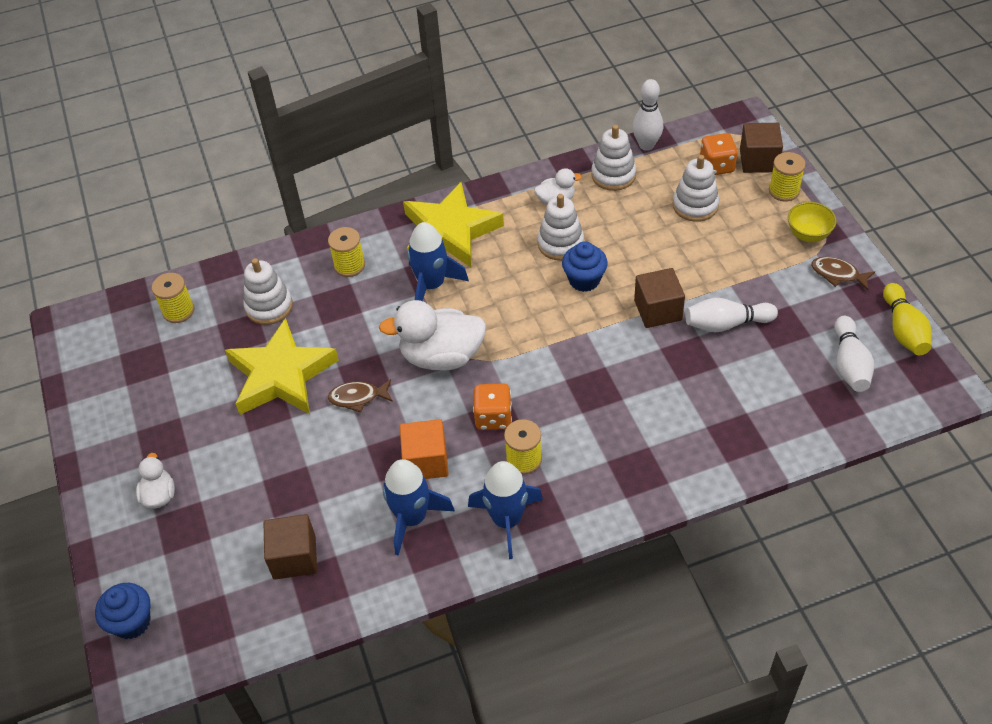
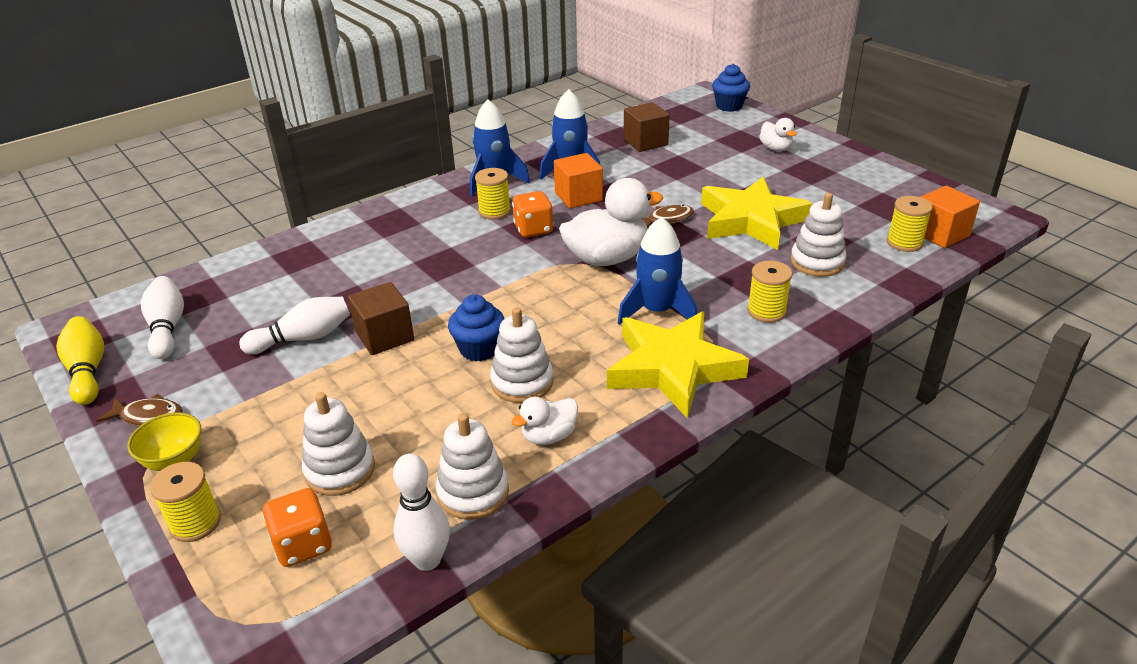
camera: 160 degrees right, 15 degrees down
(139, 314) = (940, 234): none -> orange cube
(758, 160) = (228, 571): brown cube -> none

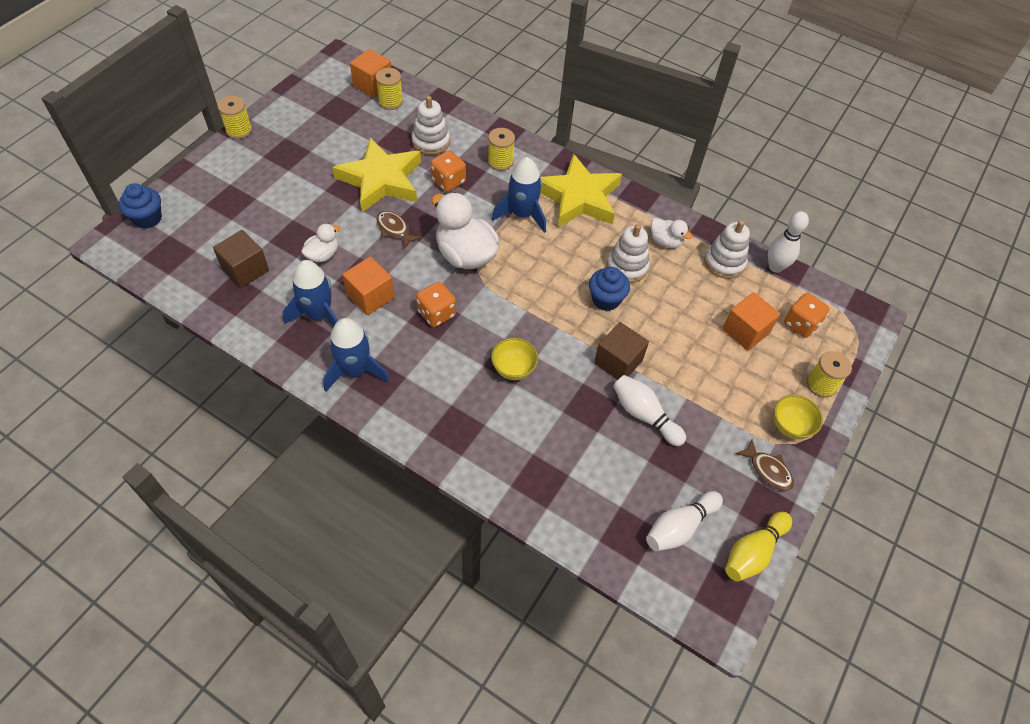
camera: 115 degrees left, 20 degrees up
(148, 416) = (768, 470): brown fish -> brown fish turned 150 degrees clockwise
(340, 470) = (745, 331): white stacking toy -> orange cube
(431, 263) = (513, 369): none -> yellow bowl
(494, 211) = (414, 352): yellow spool -> yellow spool (239, 130)
(737, 265) = (448, 181): none -> orange dice
(775, 148) = (245, 176): white duck -> white duck (323, 255)

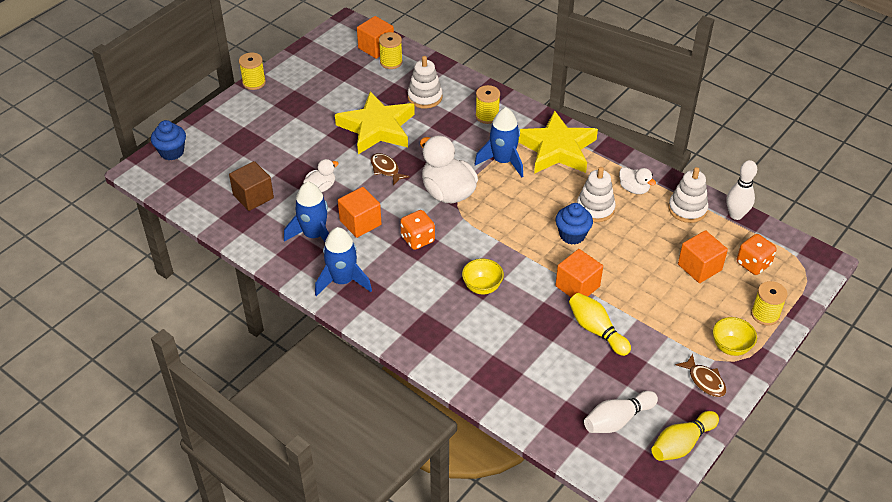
camera: 10 degrees right, 10 degrees down
(448, 181) = (438, 131): orange dice -> none
(618, 362) = (577, 286): brown cube -> orange cube
(644, 415) = (596, 330): white bowling pin -> yellow bowling pin

